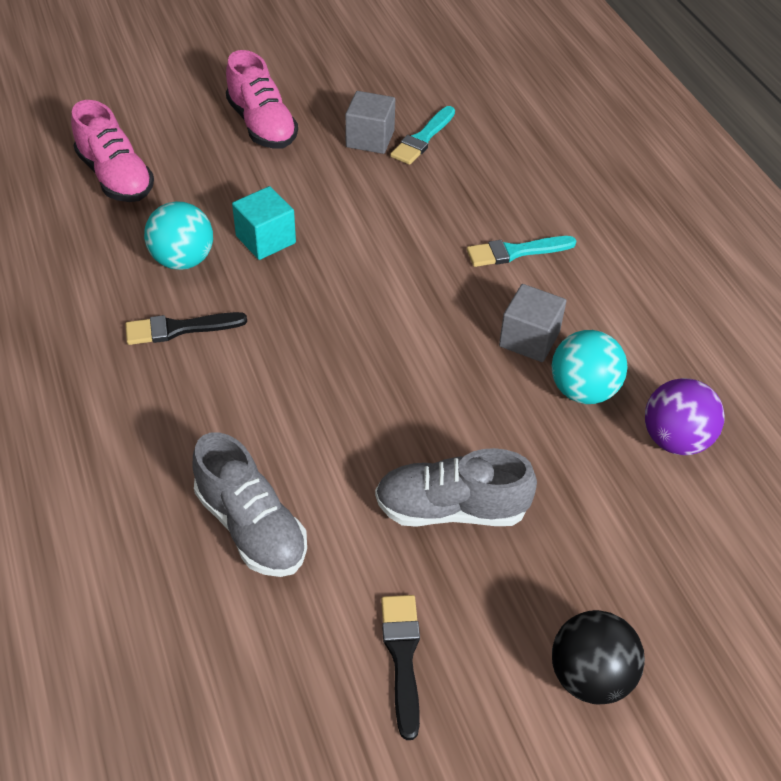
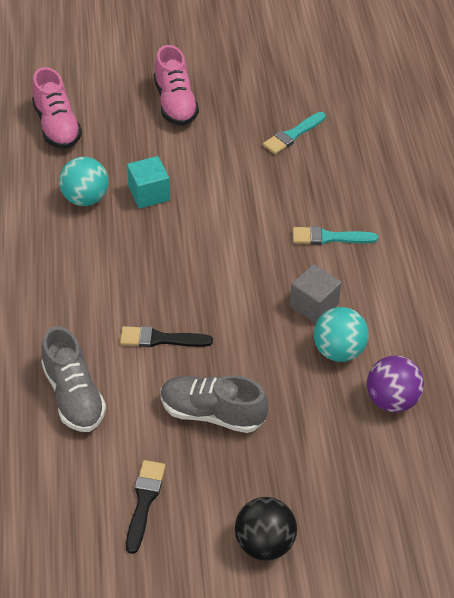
camera: 15 degrees right, 0 degrees up
(179, 329) = (67, 249): black brush -> black brush (160, 339)
(370, 139) = (252, 128): grey cube -> none

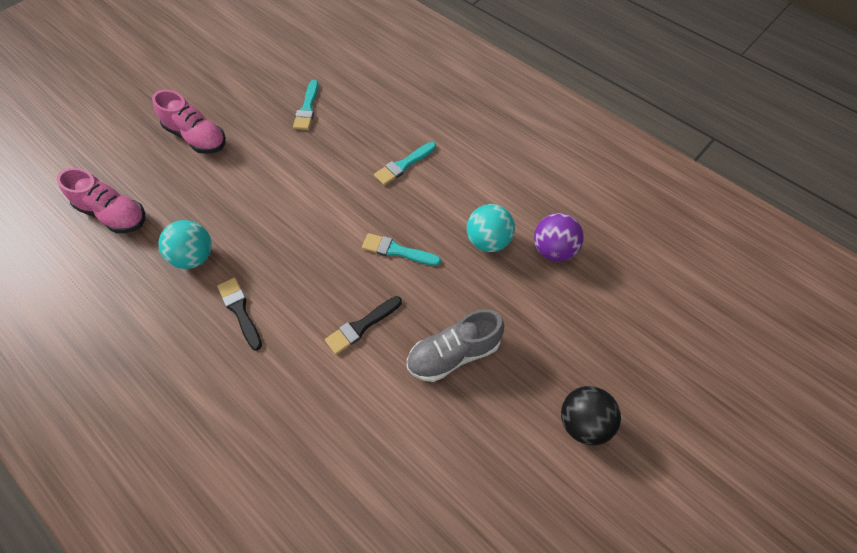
camera: 40 degrees left, 10 degrees up
(73, 395) = (339, 426): grey shoe -> none
(144, 501) = (475, 466): black brush -> black brush (240, 310)
(149, 194) = (242, 219): turquoise cube -> none
(249, 303) = (397, 251): none -> turquoise brush
(313, 305) = (441, 220): grey cube -> none

